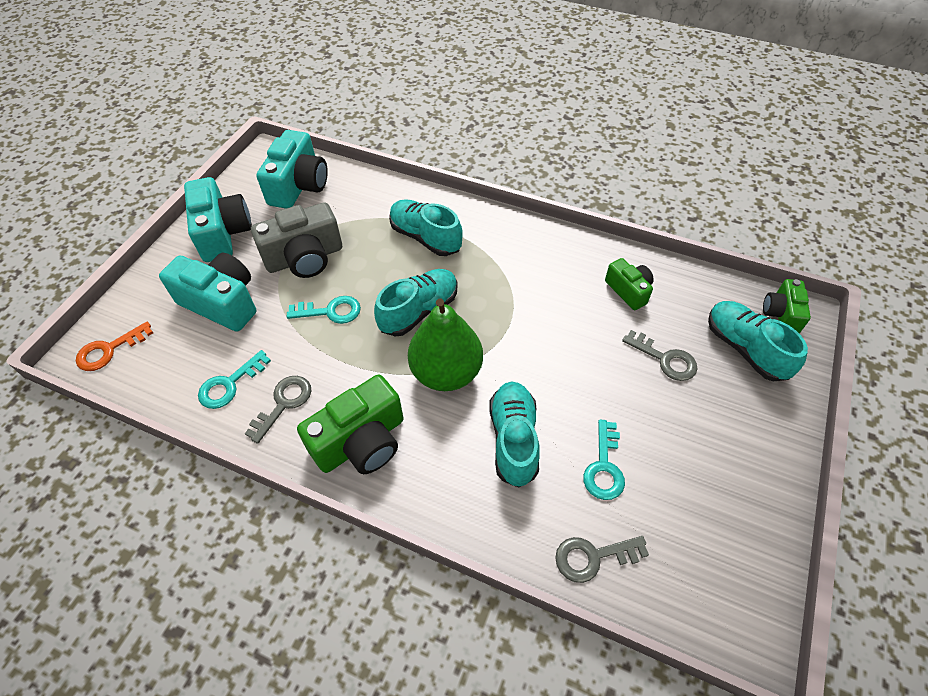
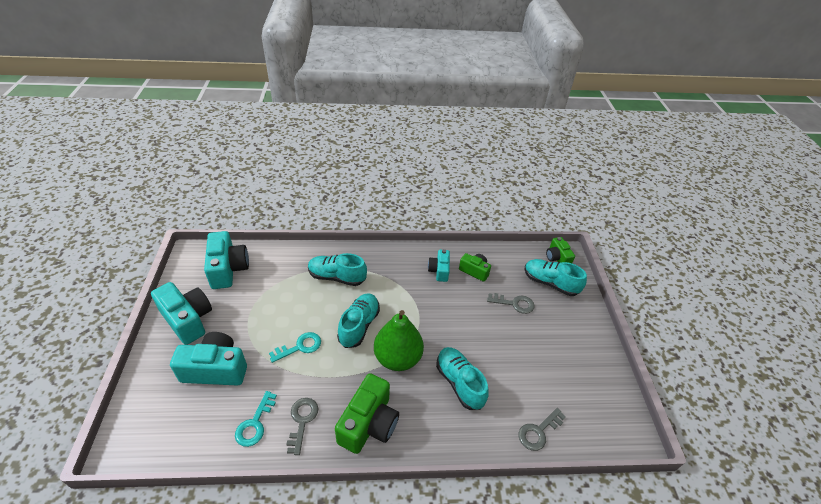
camera: 30 degrees left, 10 degrees down
(109, 350) = (142, 437): orange key -> none
(305, 258) = (261, 317): grey camera -> none
(574, 273) = (439, 270): none -> turquoise camera
(604, 467) = (516, 378): turquoise key -> none

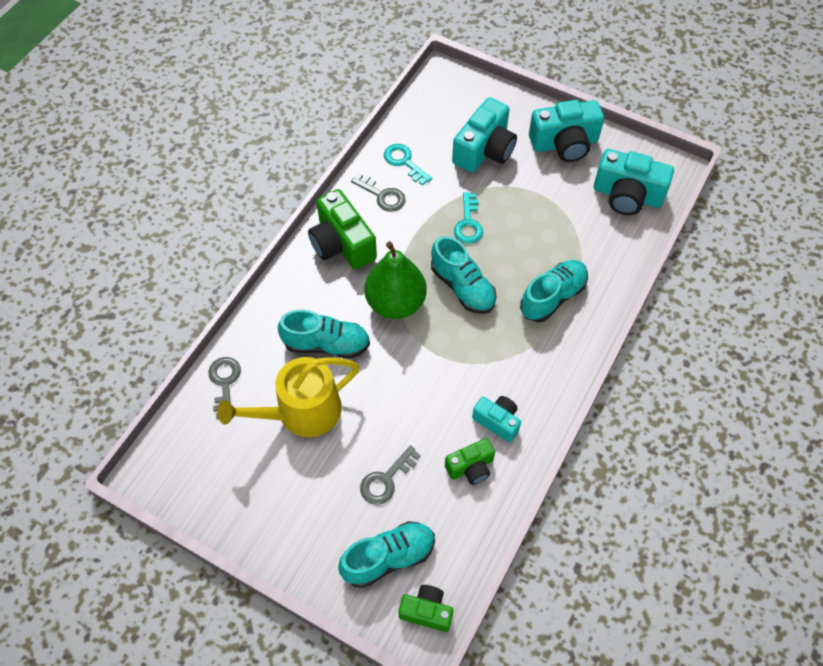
camera: 125 degrees right, 15 degrees up
(516, 369) = (301, 412): none -> yellow watering can

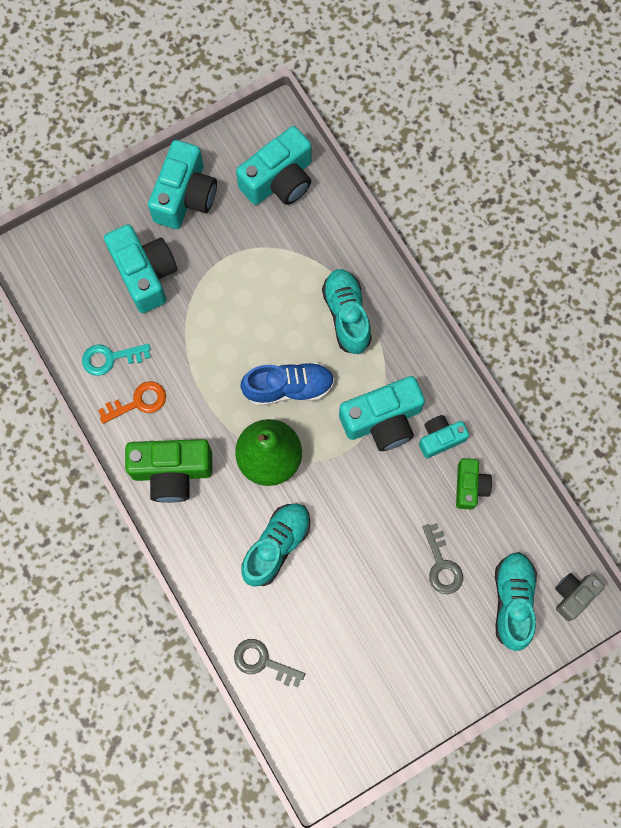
camera: 60 degrees left, 15 degrees up
(301, 412) = (334, 605): yellow watering can -> none
(382, 195) = (138, 402): grey key -> orange key
(426, 611) = (573, 595): green camera -> grey camera
(462, 287) = (289, 388): turquoise shoe -> blue shoe
(468, 223) = (221, 341): turquoise key -> none
(483, 368) = (382, 420): none -> turquoise camera

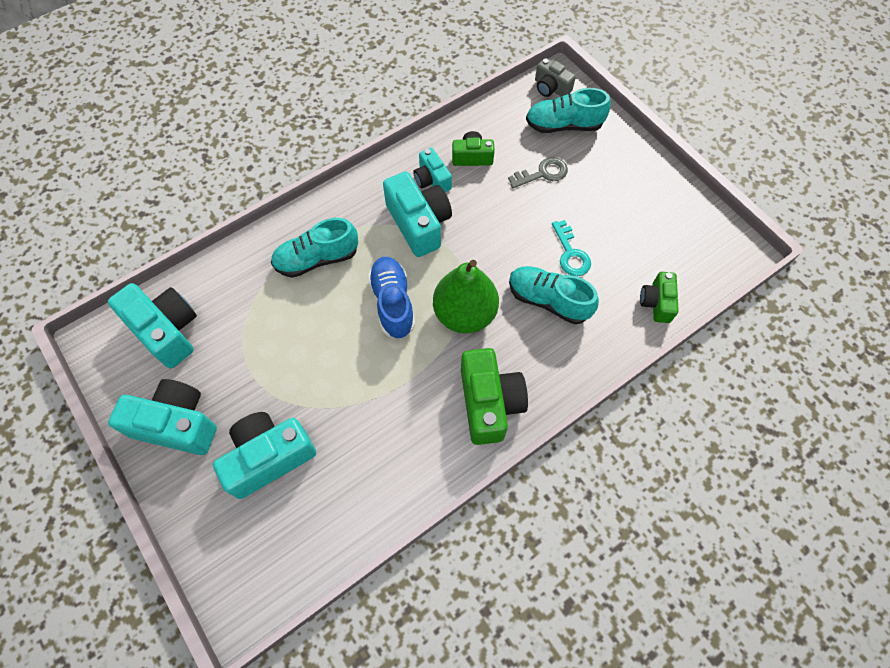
camera: 95 degrees left, 10 degrees down
(110, 358) = (369, 483): turquoise key -> turquoise key (570, 254)
(138, 402) = (417, 446): orange key -> none
(263, 662) = (656, 302): grey key -> green camera

